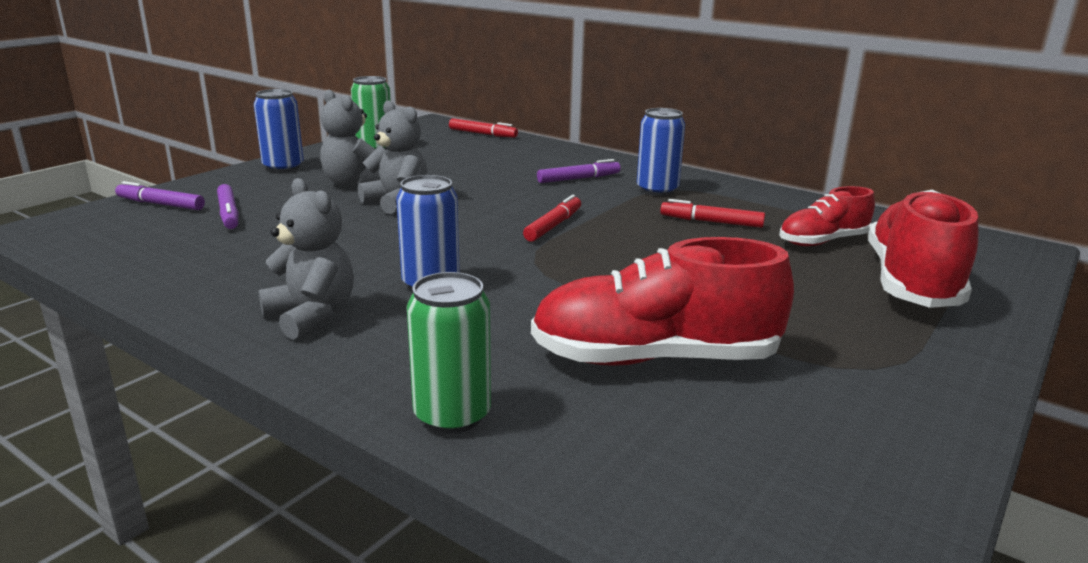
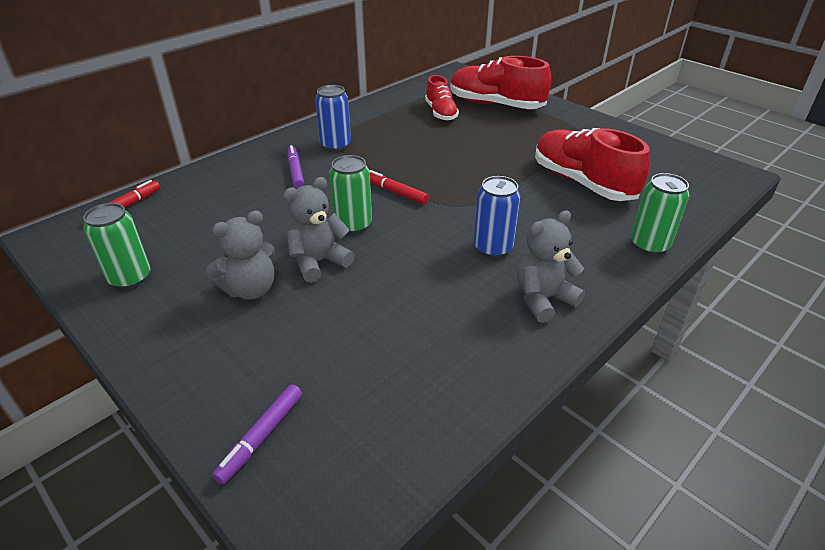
camera: 80 degrees left, 15 degrees up
(228, 214) = (314, 371): purple marker -> none
(283, 167) = (163, 345): blue can -> none
(471, 211) = (353, 224): none -> green can
(654, 358) = (582, 182): red shoe -> red shoe turned 135 degrees clockwise
(711, 222) = (402, 137): red marker -> none

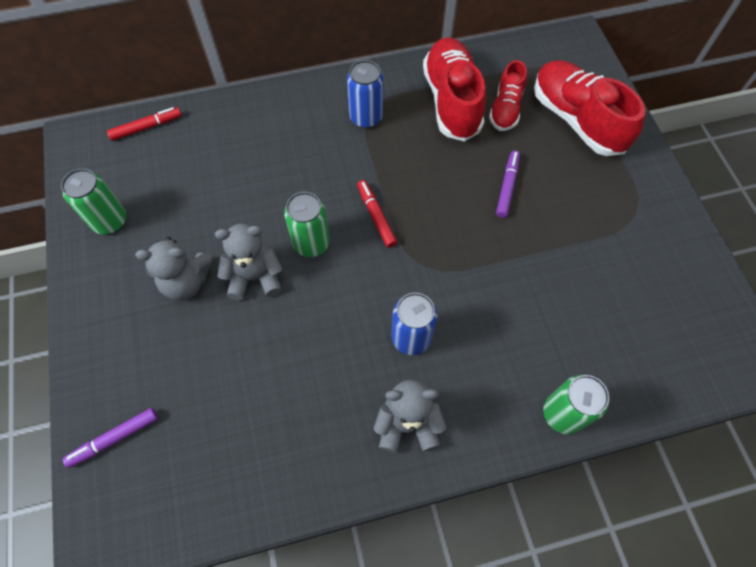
camera: 30 degrees right, 25 degrees up
(295, 171) = (306, 142): purple marker -> purple marker (507, 187)
(582, 182) = (570, 292): red shoe -> red shoe (451, 101)

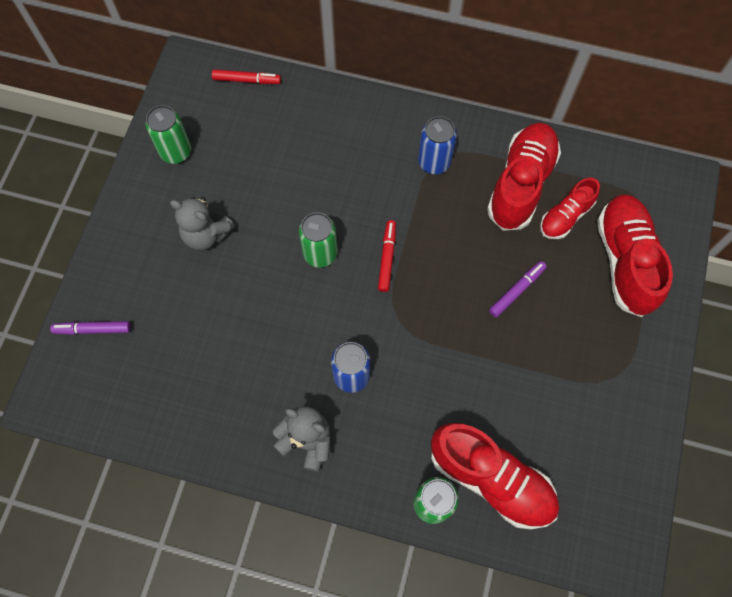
camera: 30 degrees right, 5 degrees up
(255, 277) = (260, 259): grey teddy bear -> none
(597, 359) = (491, 479): none -> red shoe

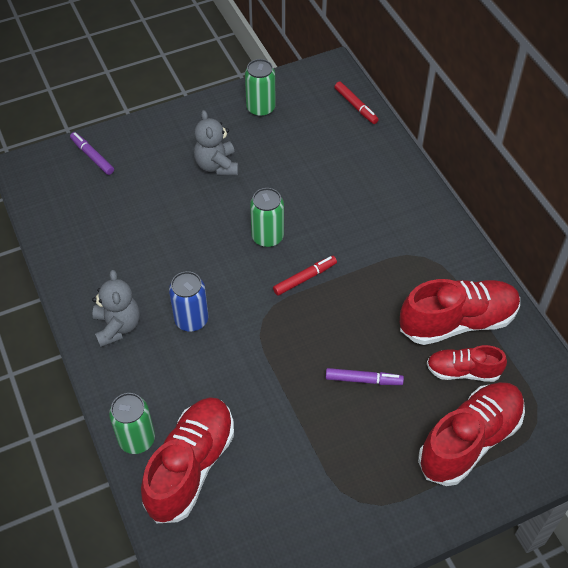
camera: 50 degrees right, 15 degrees down
(434, 162) = (414, 254): blue can -> none
(491, 479) = (190, 466): red shoe -> red shoe turned 150 degrees counterclockwise

